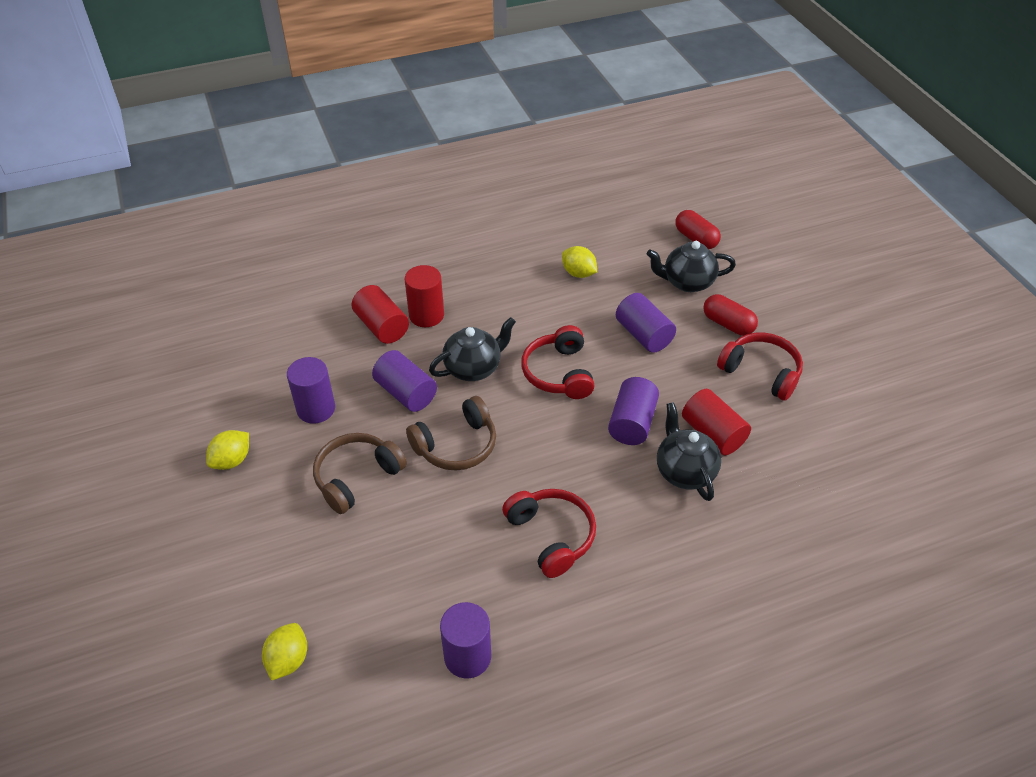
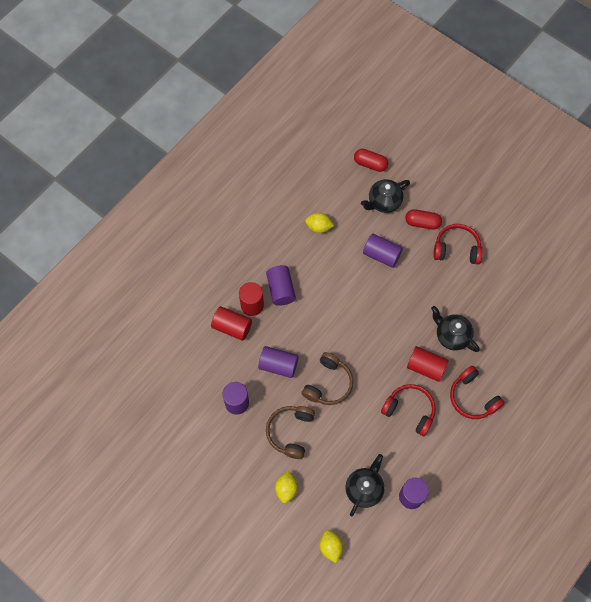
camera: 30 degrees left, 20 degrees up
(232, 460) = (216, 460): yellow lemon -> yellow lemon (286, 489)
(473, 368) = (304, 328): black teapot -> black teapot (364, 489)
(558, 373) = (351, 307): red headphones -> red headphones (472, 397)
(632, 423) = (409, 319): purple cylinder -> purple cylinder (281, 289)
(713, 434) = (453, 304): red cylinder -> red cylinder (425, 367)

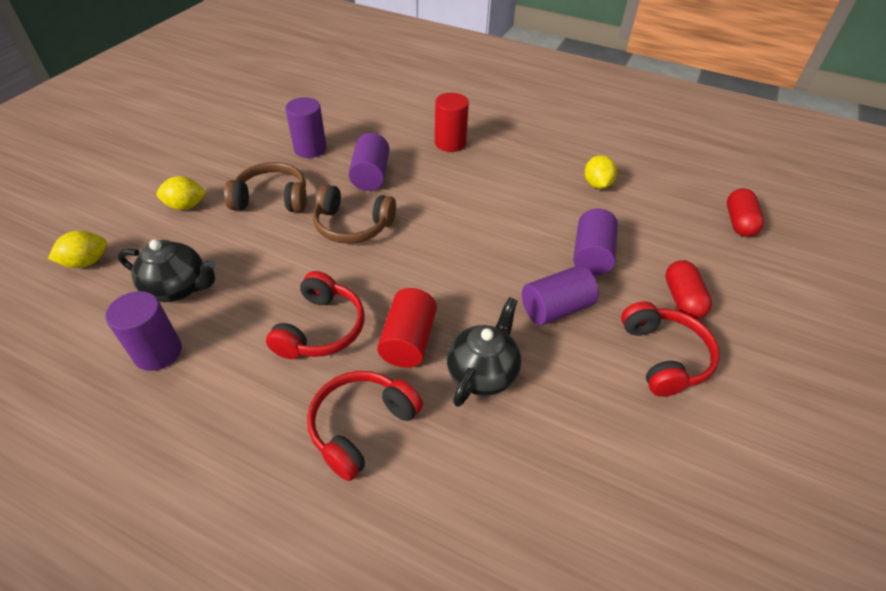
camera: 75 degrees right, 20 degrees down
(232, 327) = (414, 132): red cylinder -> none
(281, 289) = (483, 163): purple cylinder -> purple cylinder (556, 308)
(384, 202) = (685, 246): black teapot -> none

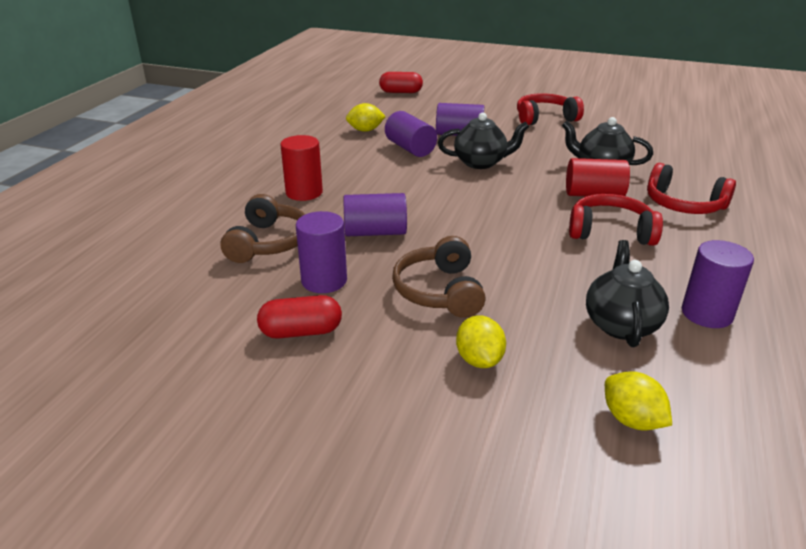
camera: 95 degrees left, 15 degrees down
(352, 225) = (467, 233): brown headphones -> brown headphones (268, 243)
(505, 260) = (481, 163): none -> black teapot
(556, 308) = (523, 146): purple cylinder -> purple cylinder (410, 148)
(682, 299) = (490, 111): red capsule -> red capsule (301, 332)

